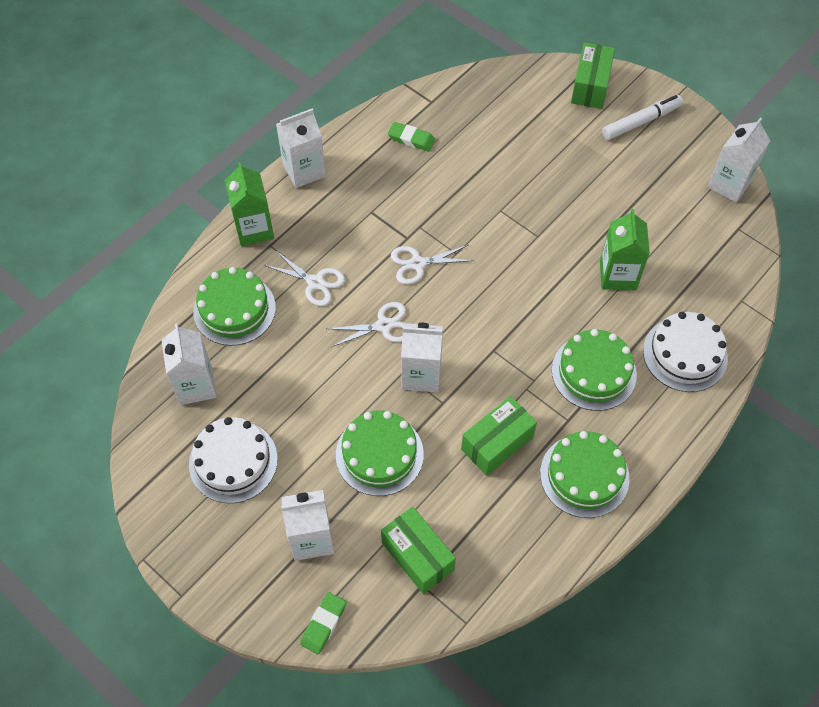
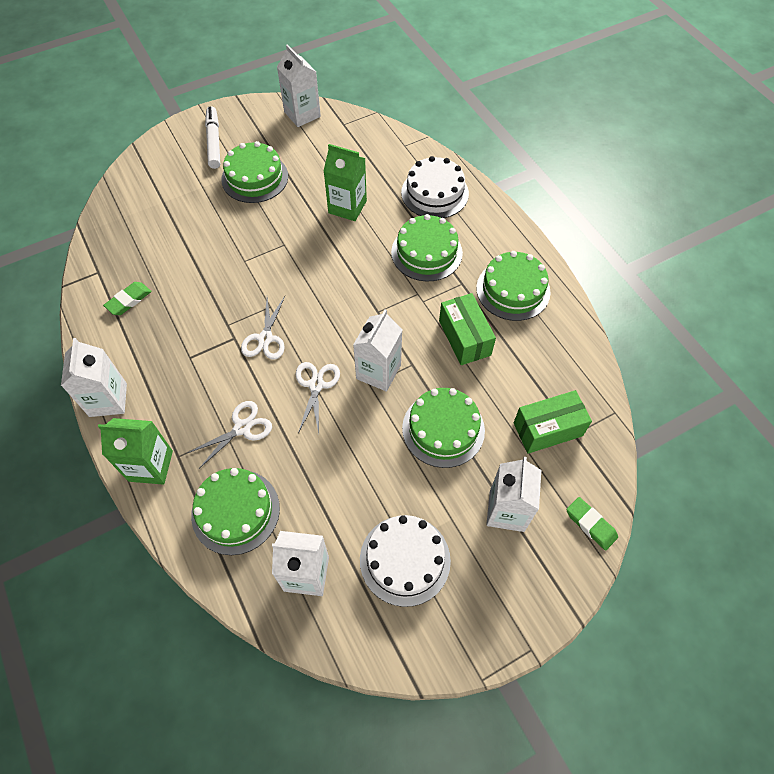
camera: 70 degrees left, 0 degrees up
(590, 86) = (158, 159): green box -> none
(612, 177) = (255, 178): none -> green cake

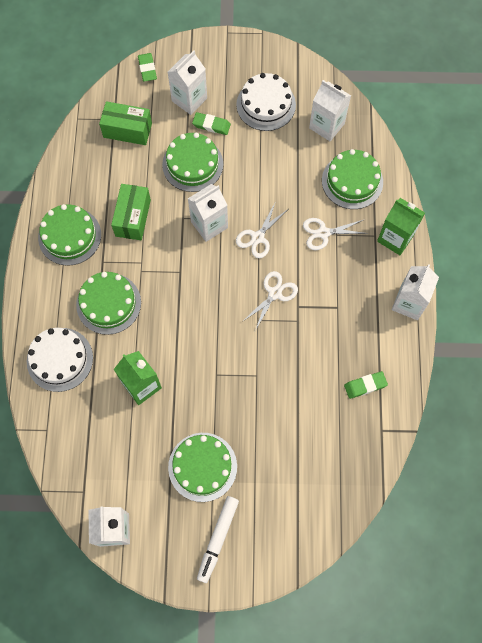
camera: 150 degrees left, 10 degrees up
(455, 490) = (211, 125): none -> green eraser

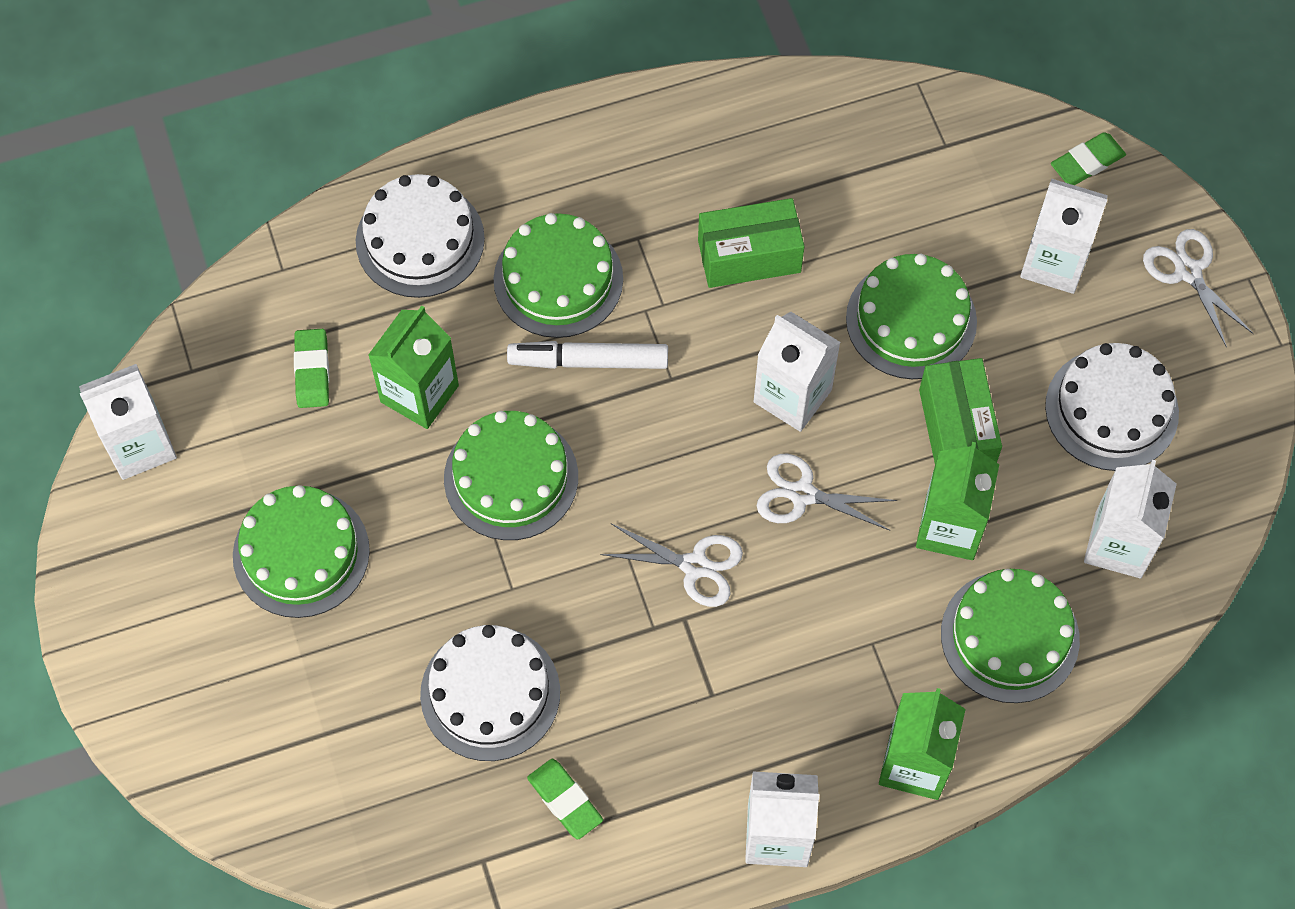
camera: 70 degrees right, 5 degrees down
(69, 236) = (666, 164): green cake -> green cake (511, 477)
(127, 130) = (932, 178): green box -> green box (956, 429)
(211, 125) = (1015, 323): green eraser -> green eraser (312, 371)
(218, 538) = (177, 626): white marker -> white marker (589, 361)
(295, 185) = (949, 528): none -> green carton
(304, 401) = (490, 693): none -> white cake
(323, 233) = (866, 616): white scissors -> white scissors (1188, 272)

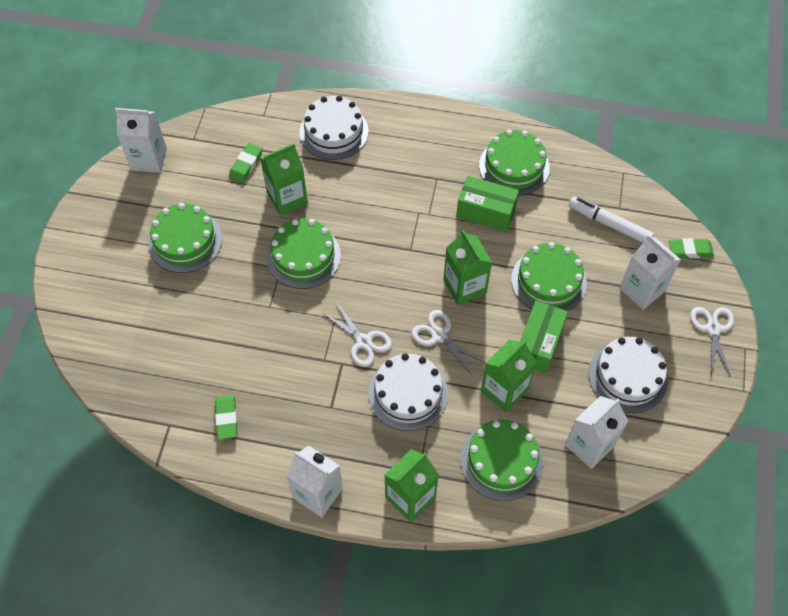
camera: 30 degrees right, 5 degrees down
(490, 693) = (226, 349): white cake -> white cake (408, 393)
(558, 279) = (386, 179): green cake -> green cake (514, 166)
(589, 361) = (376, 222): white marker -> white marker (609, 224)
(792, 396) = (464, 287): white carton -> green carton

